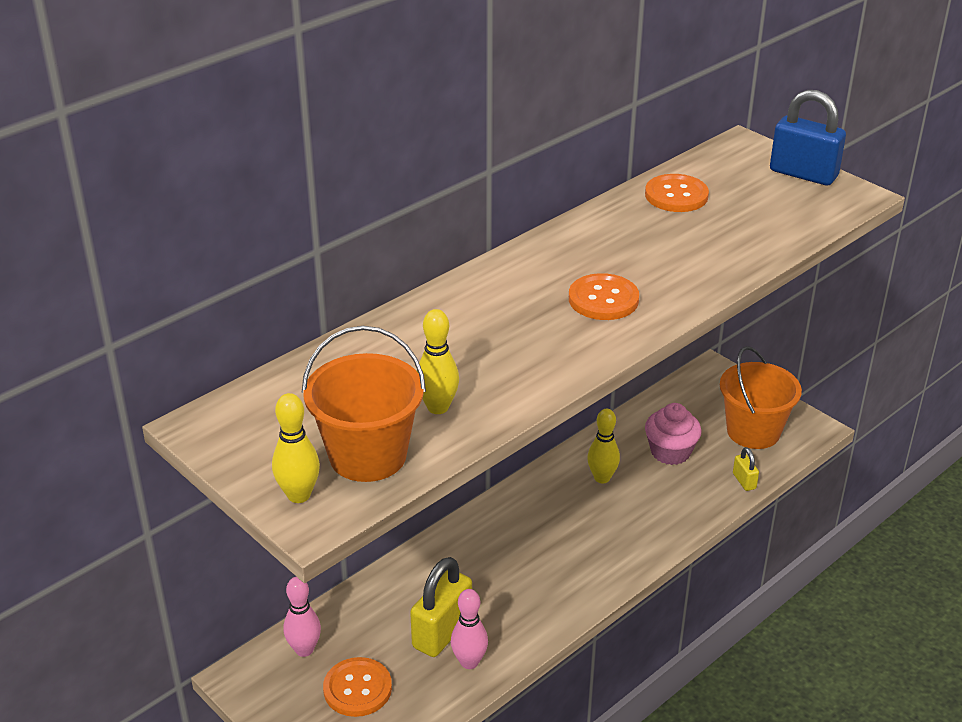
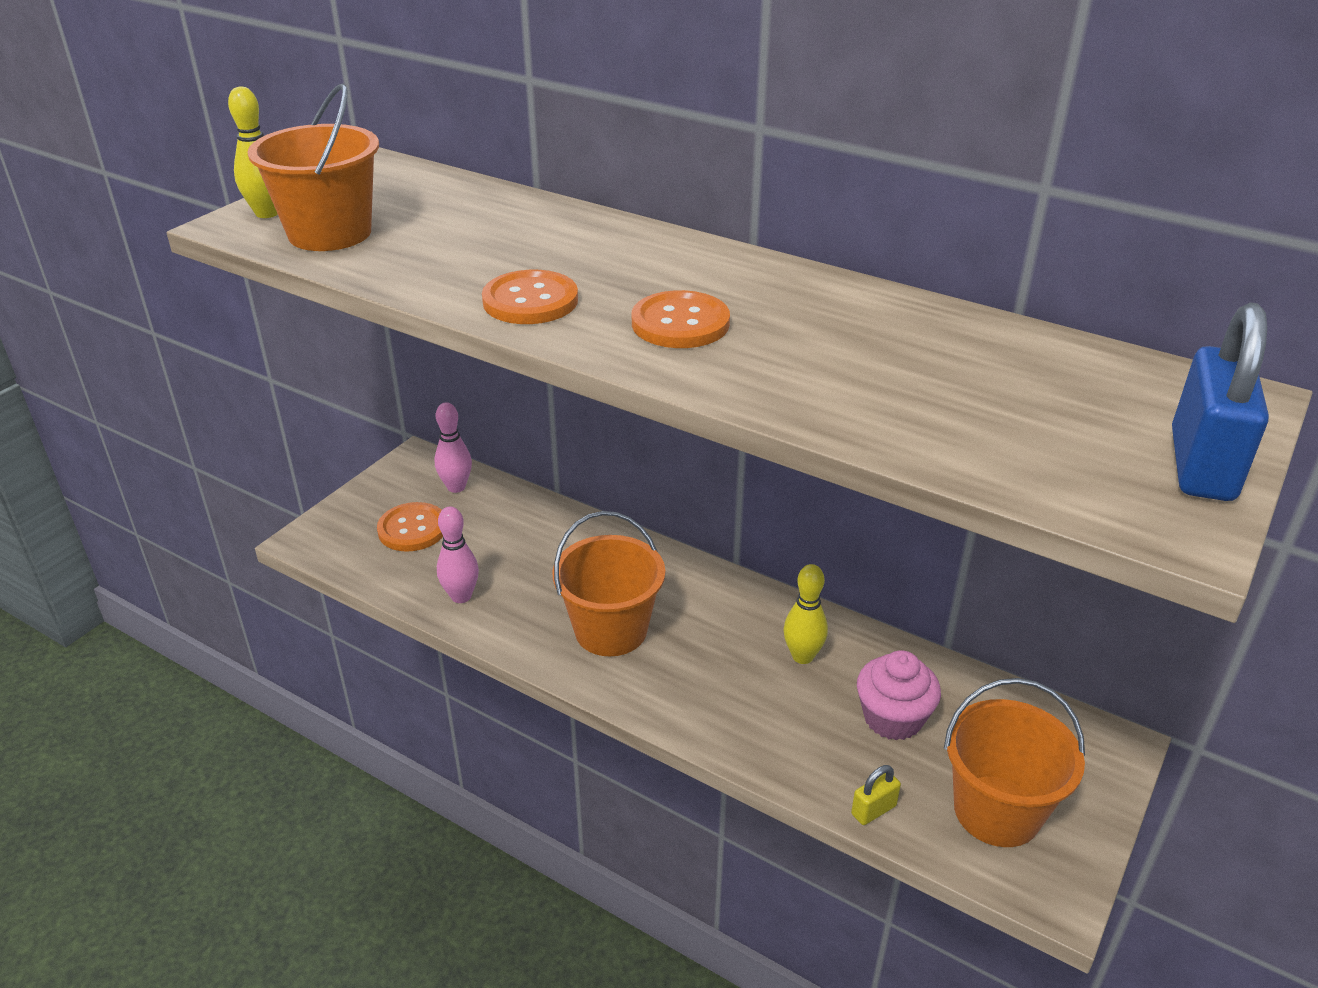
camera: 75 degrees right, 0 degrees up
(438, 407) = (418, 254): yellow bowling pin -> none
(442, 632) = (499, 569): yellow padlock -> none
(543, 573) = (611, 630): none -> orange bucket
(676, 195) = (1003, 351): orange button -> orange button (530, 301)

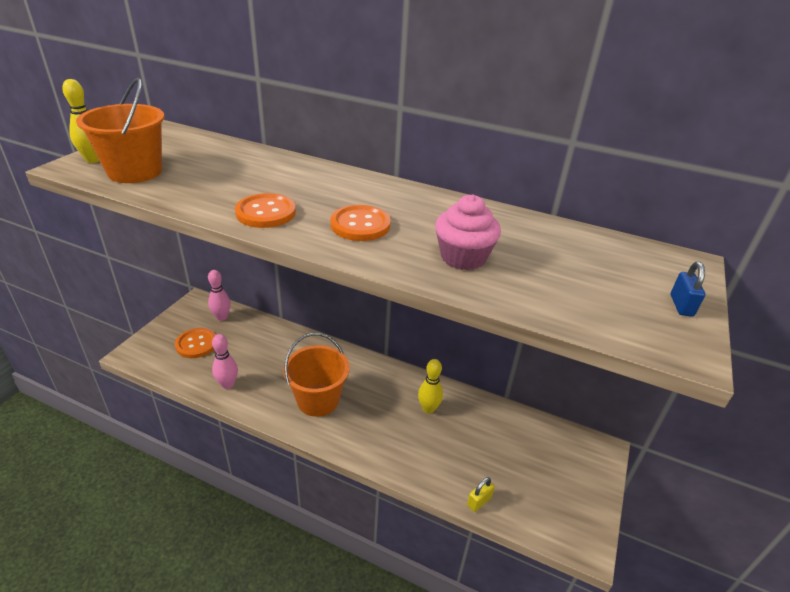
camera: 10 degrees left, 0 degrees up
(893, 718) = (482, 443): pink cupcake -> pink cupcake (463, 257)
(997, 811) = (546, 495): orange bucket -> none
(1201, 465) = (681, 305): blue padlock -> blue padlock, size x0.49

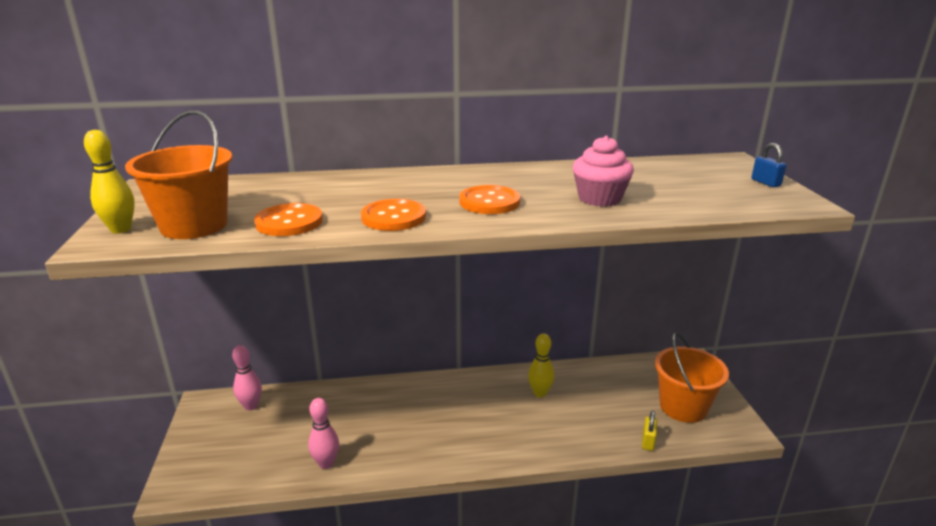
camera: 30 degrees left, 10 degrees down
(196, 344) = (248, 443): orange button -> orange button (289, 222)
(318, 400) = (435, 433): orange bucket -> orange bucket (683, 407)

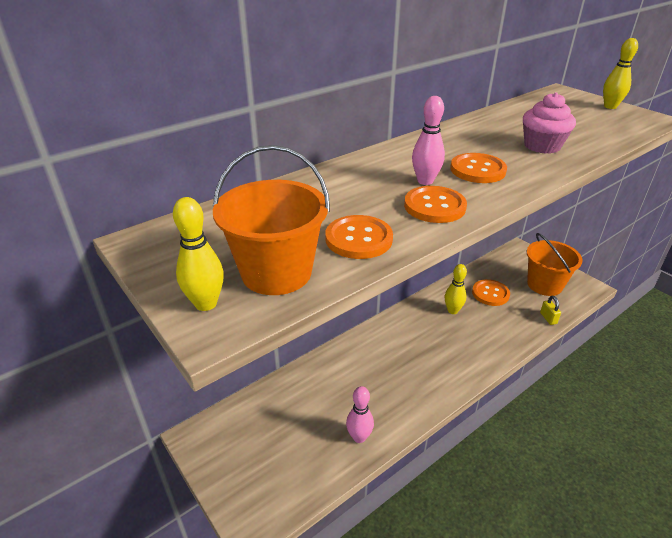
camera: 30 degrees left, 10 degrees up
(251, 406) = (242, 418): pink bowling pin -> pink bowling pin (425, 181)
(602, 392) = (490, 293): none -> orange button
(765, 183) = (610, 107): blue padlock -> yellow bowling pin

